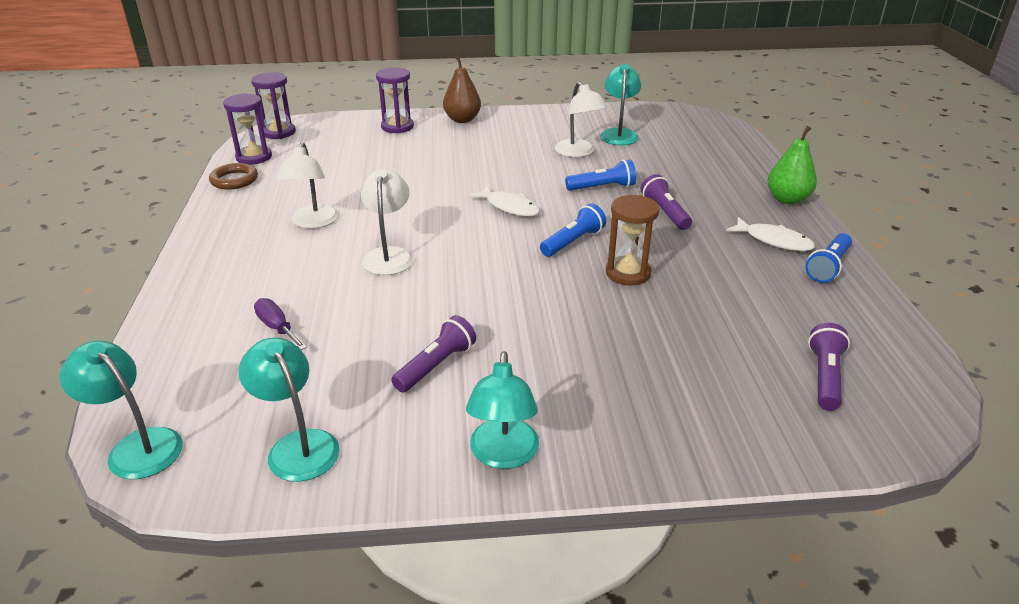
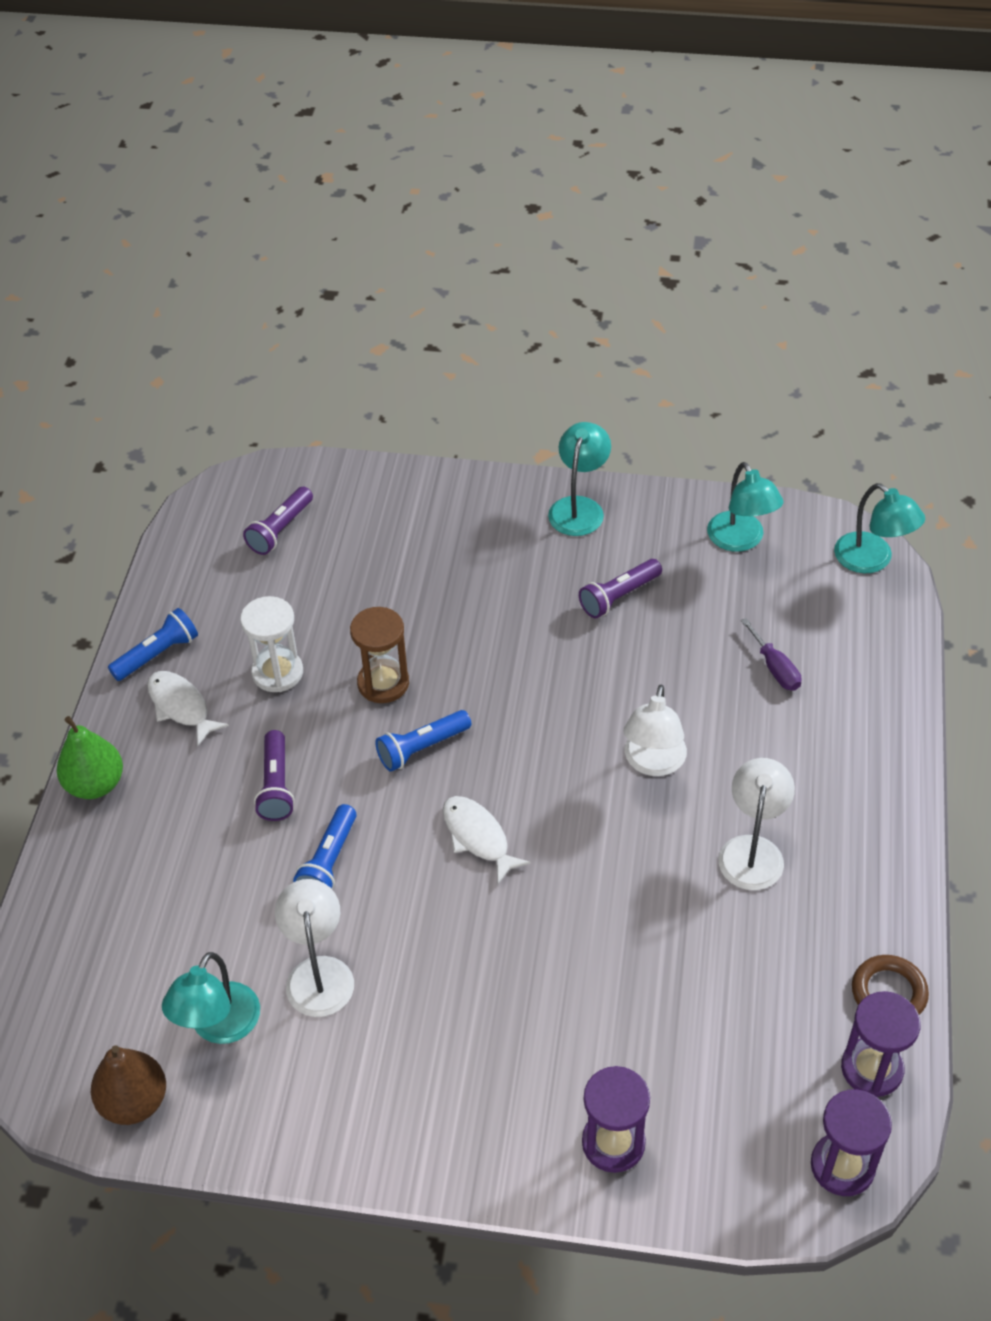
camera: 165 degrees left, 15 degrees up
(462, 120) = (483, 1150): brown pear -> brown pear (134, 1101)
(602, 187) = (329, 861): blue flashlight -> blue flashlight turned 75 degrees counterclockwise
(720, 268) = (277, 672): none -> white hourglass

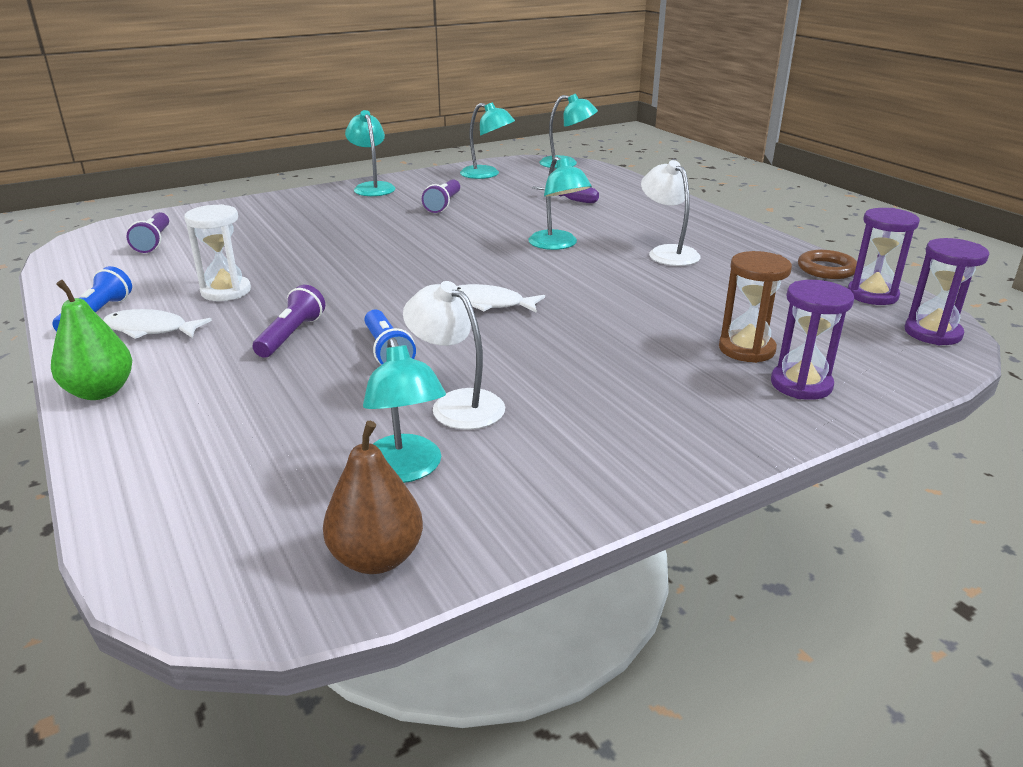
camera: 40 degrees left, 20 degrees down
(276, 786) = (291, 335): purple flashlight -> purple flashlight turned 120 degrees counterclockwise
(383, 683) = (323, 271): brown hourglass -> brown hourglass (746, 349)
(422, 748) = (391, 285): blue flashlight -> none
(653, 763) = (558, 245): white lamp -> turquoise lamp

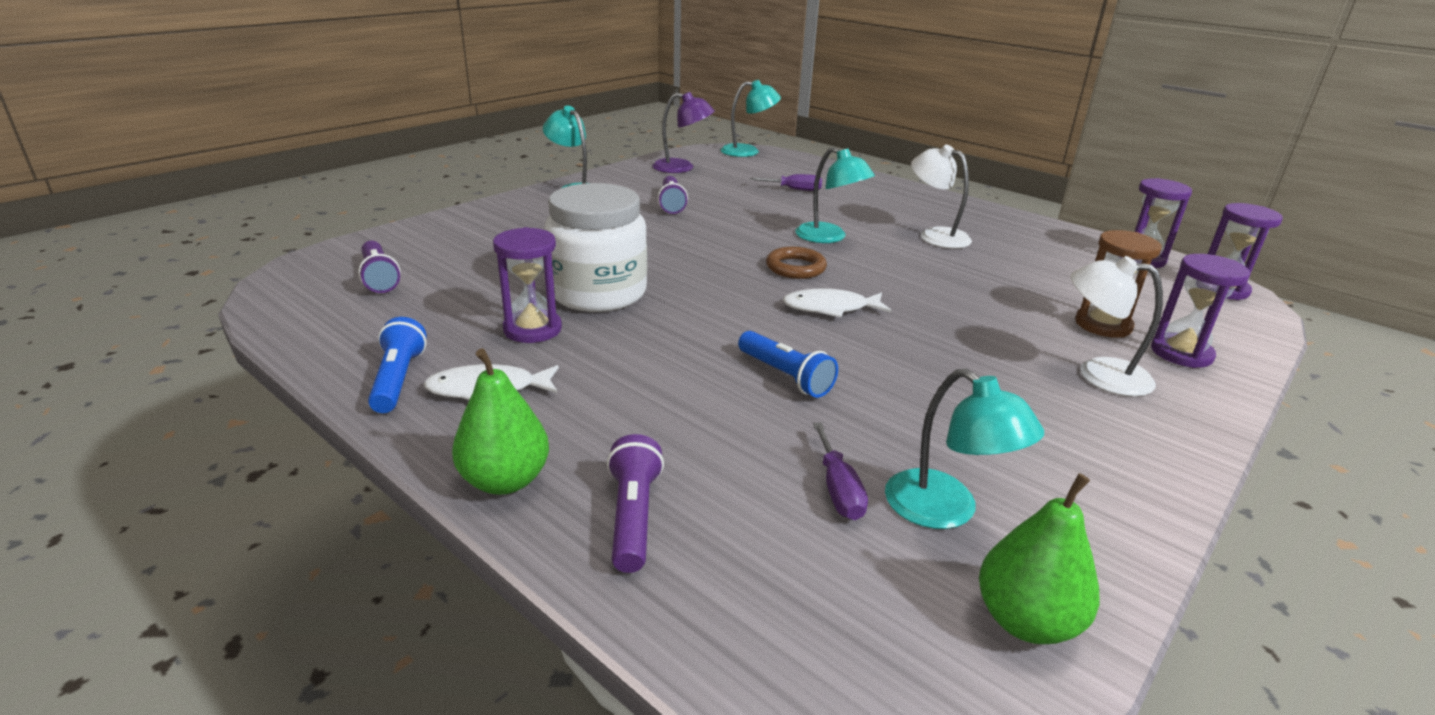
camera: 20 degrees left, 0 degrees up
(226, 291) = (532, 329): white hourglass -> purple hourglass
(291, 335) = (663, 372): purple flashlight -> purple flashlight (633, 516)
(304, 270) = (598, 293): none -> white jar
(334, 439) = (838, 489): none -> purple screwdriver
(376, 558) = (1026, 621): brown pear -> green pear
(457, 404) = (916, 425): white lamp -> white lamp (1099, 374)
(487, 174) = (682, 168): turquoise lamp -> purple lamp
(826, 269) = (1081, 238): brown ring -> brown ring (795, 268)

